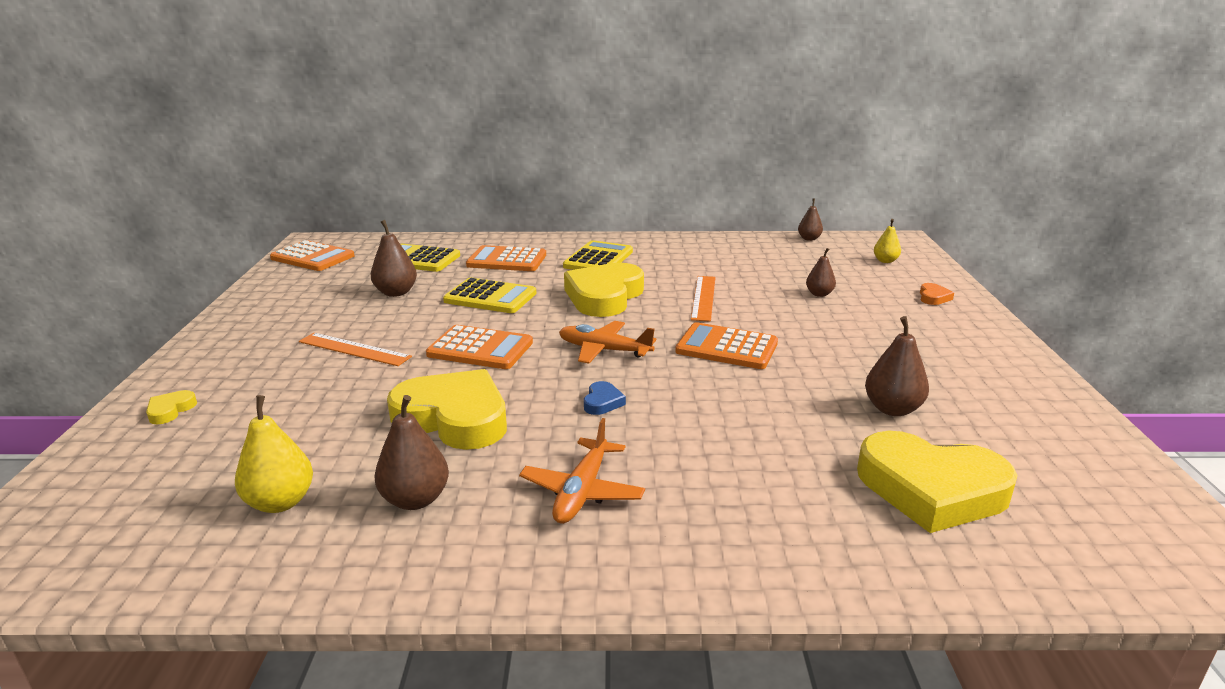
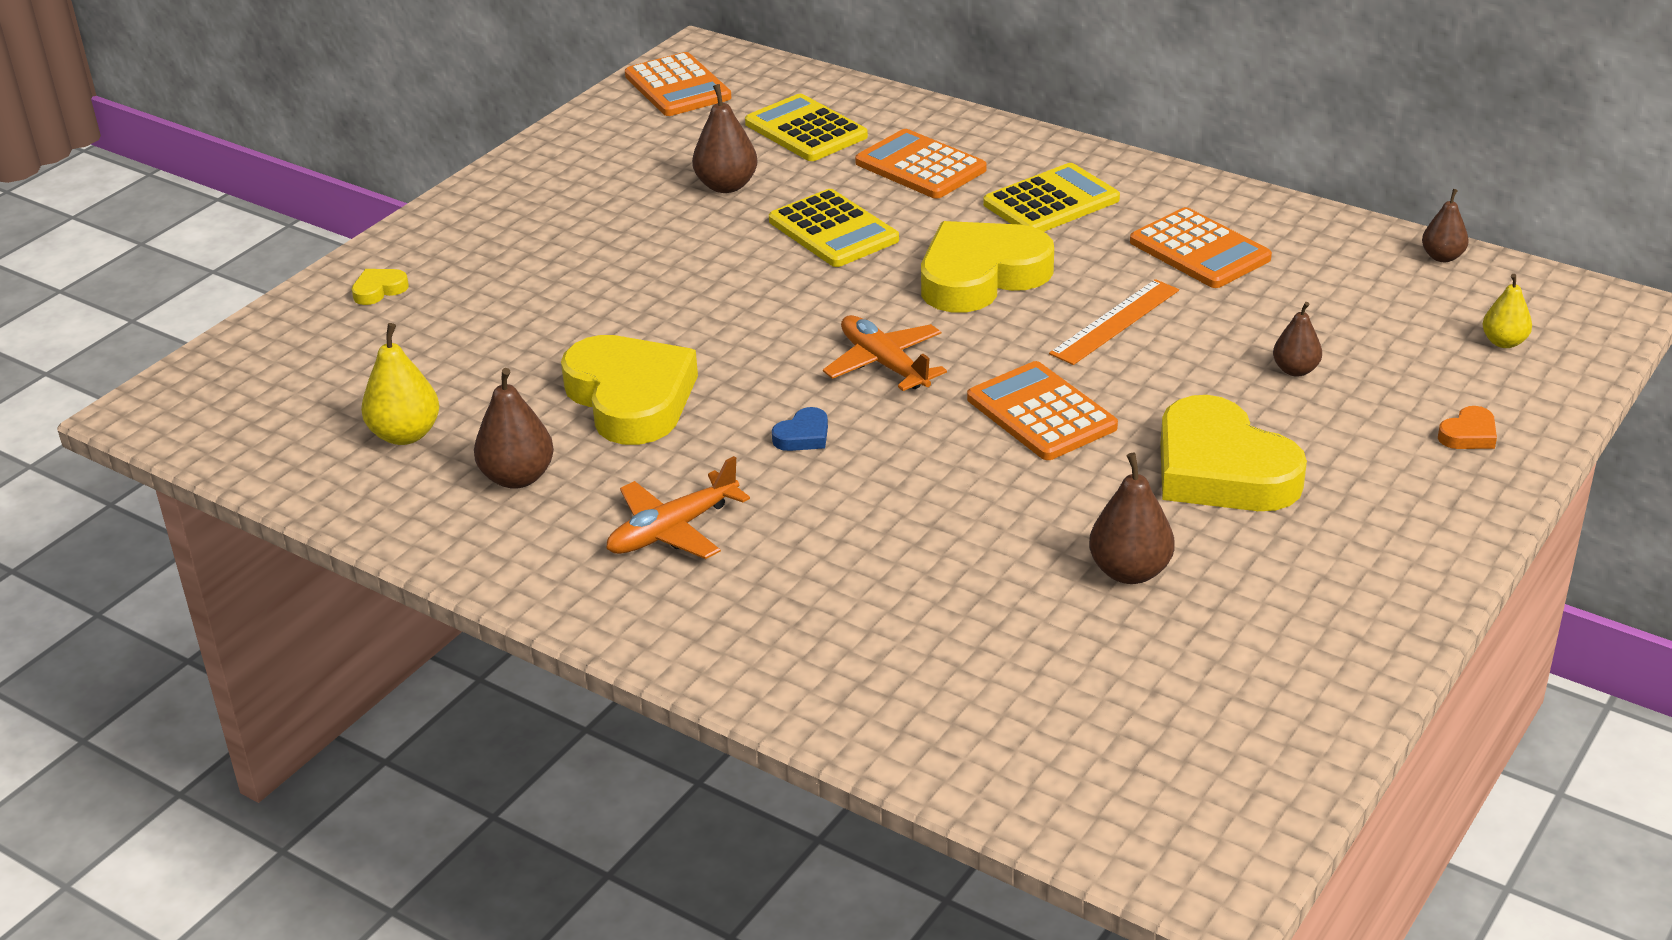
camera: 35 degrees right, 10 degrees up
(354, 349) = (607, 265): orange ruler -> none
(480, 349) = (743, 312): orange calculator -> orange calculator (1199, 250)
(931, 489) = (1028, 673): yellow heart -> yellow heart (1221, 470)

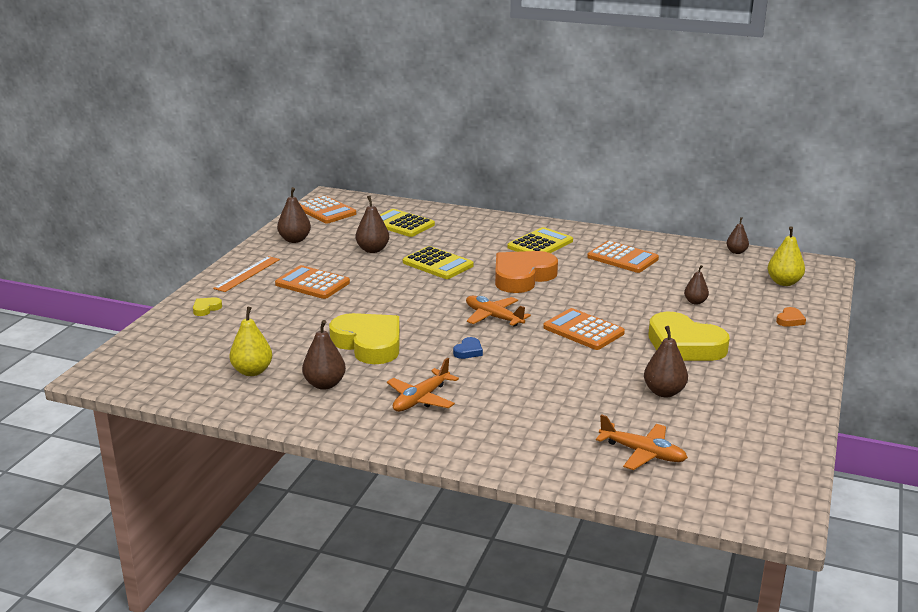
camera: 15 degrees left, 10 degrees down
(594, 150) = (295, 240): none -> brown pear
(920, 166) = (467, 235): orange calculator -> orange calculator (312, 283)
(981, 276) = (522, 277): yellow heart -> orange heart
(1023, 700) = (643, 453): none -> orange plane
(1115, 322) = (598, 290): orange ruler -> orange ruler (247, 274)
(1504, 342) = (784, 282): yellow pear -> yellow pear, size x1.55

